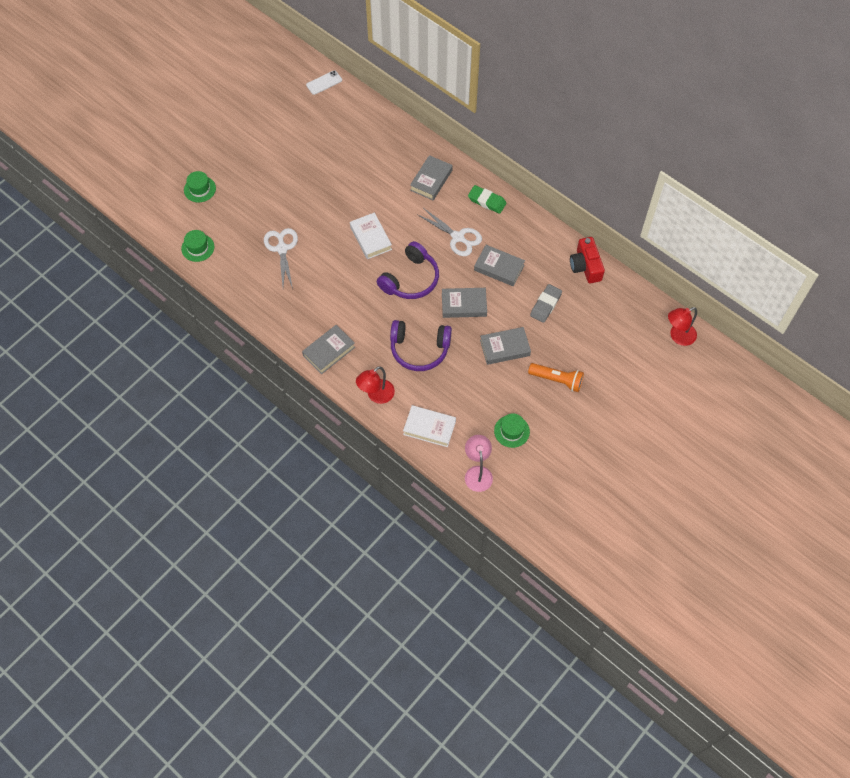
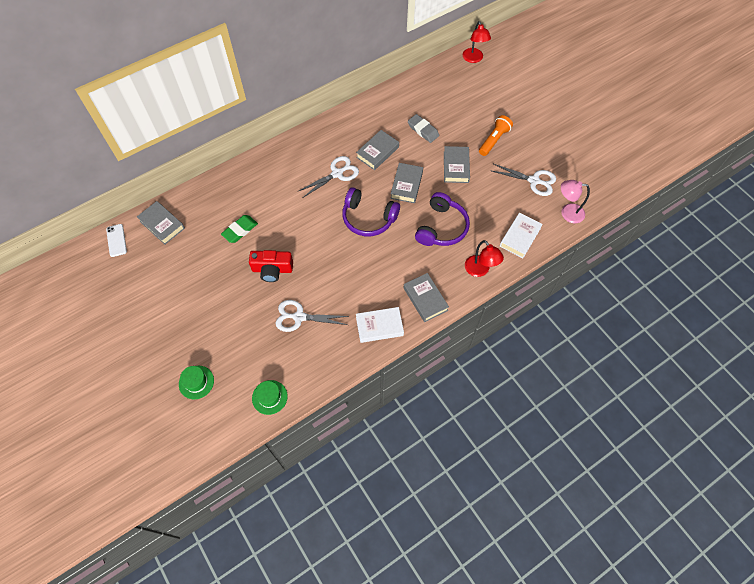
camera: 75 degrees left, 0 degrees up
(370, 238) = (314, 239): white book -> white book (379, 326)
(410, 279) = (368, 218): purple headphones -> purple headphones turned 150 degrees clockwise
(431, 180) = (269, 179): grey book -> grey book (162, 224)
(487, 201) = (307, 145): green eraser -> green eraser (240, 230)
(511, 431) = (534, 181): green hat -> white scissors
(585, 266) = (395, 96): red camera -> red camera (272, 269)

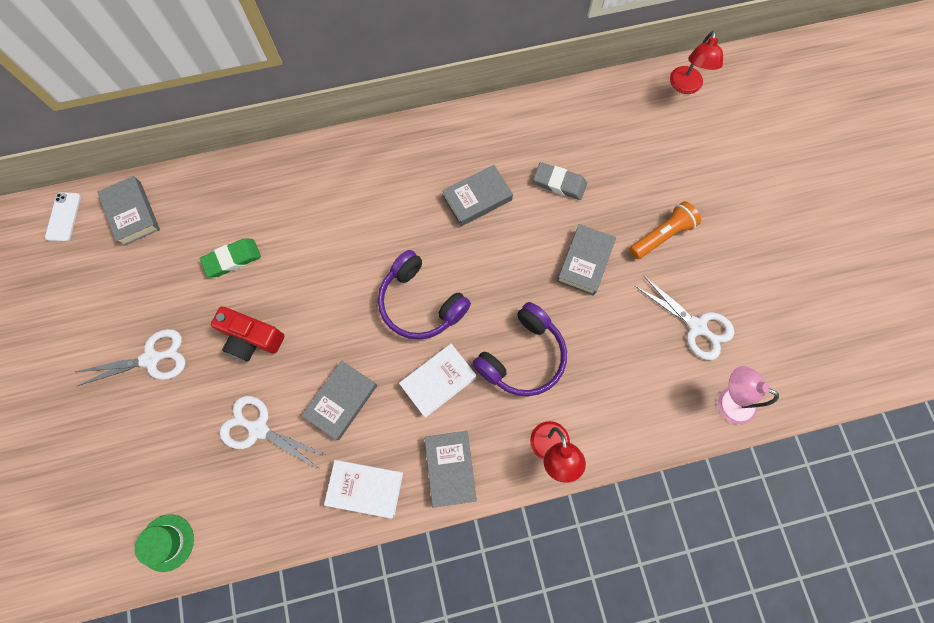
camera: 20 degrees right, 10 degrees up
(196, 382) = (79, 479): green hat -> none
(337, 174) = (404, 214): white scissors -> white scissors (151, 359)
(406, 185) = (498, 267): grey book -> grey book (341, 401)
(423, 130) = (559, 183): grey eraser -> grey eraser turned 45 degrees counterclockwise
(520, 237) = (635, 416): white book -> white book (438, 381)

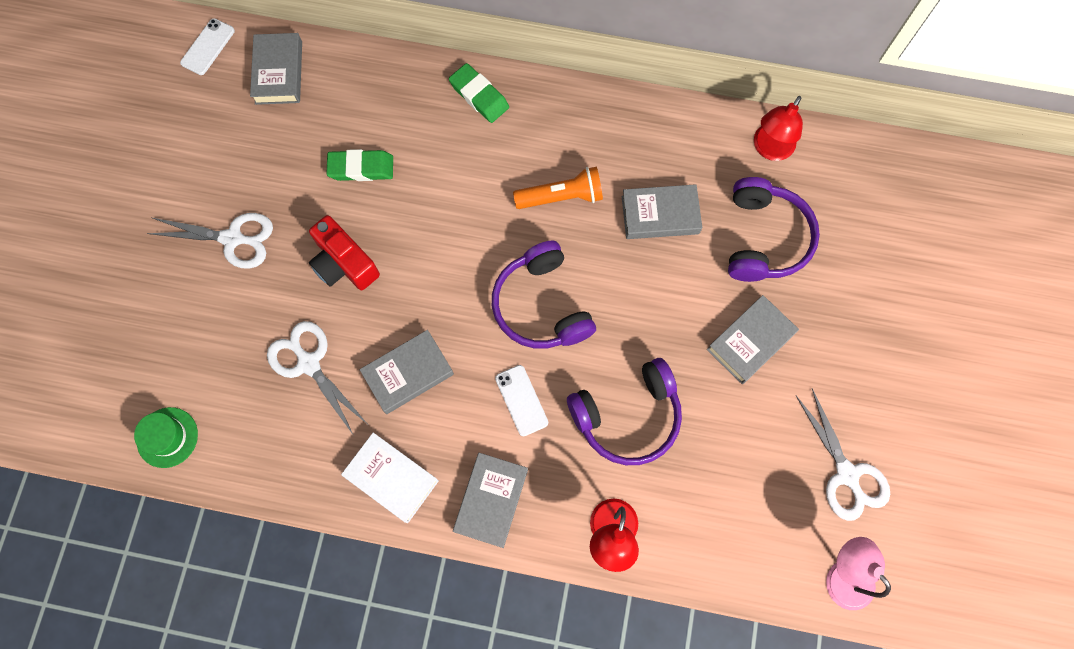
camera: 25 degrees right, 0 degrees up
(301, 167) = (479, 96): none -> green eraser
(438, 381) = (521, 400): white book -> white phone
(559, 183) = (764, 238): grey eraser -> purple headphones
(661, 235) = (856, 351): orange flashlight -> orange flashlight (561, 197)
(685, 87) = (974, 187): red lamp -> red lamp (769, 149)

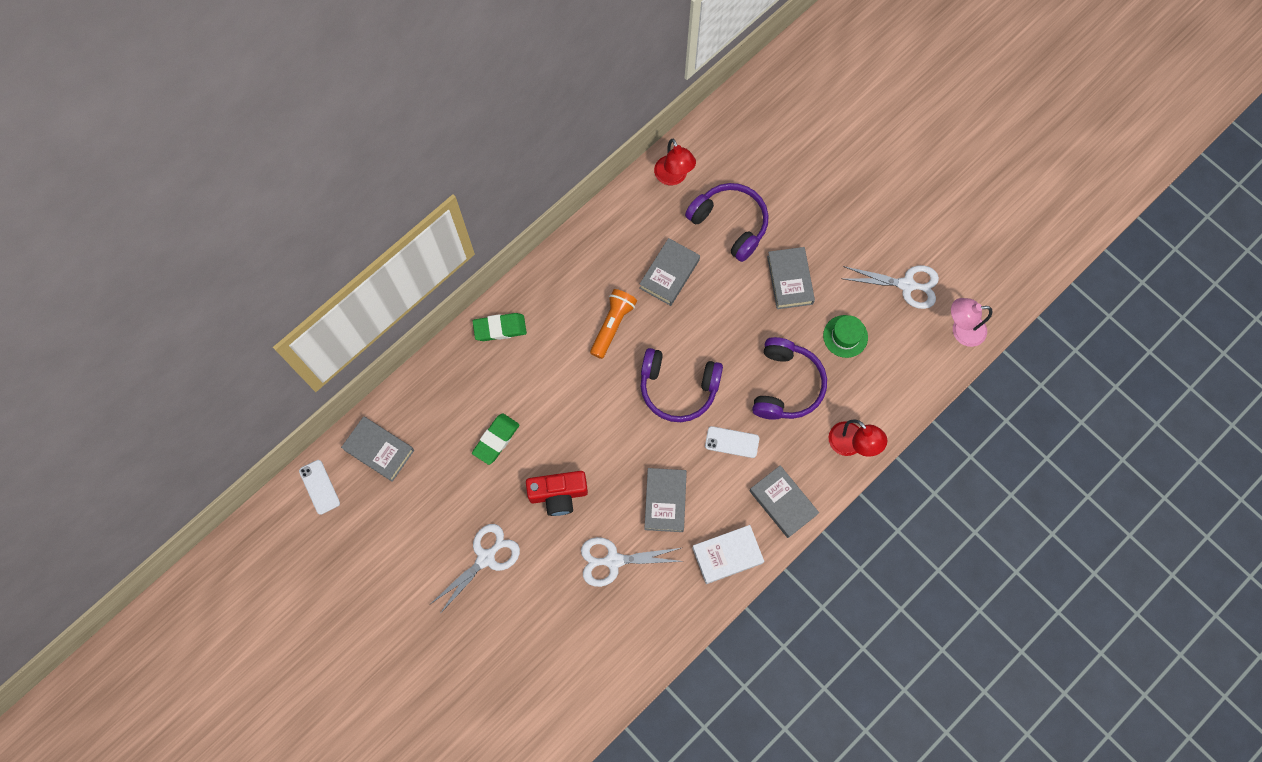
camera: 55 degrees left, 0 degrees up
(167, 437) = (600, 684): green hat -> green hat (845, 336)

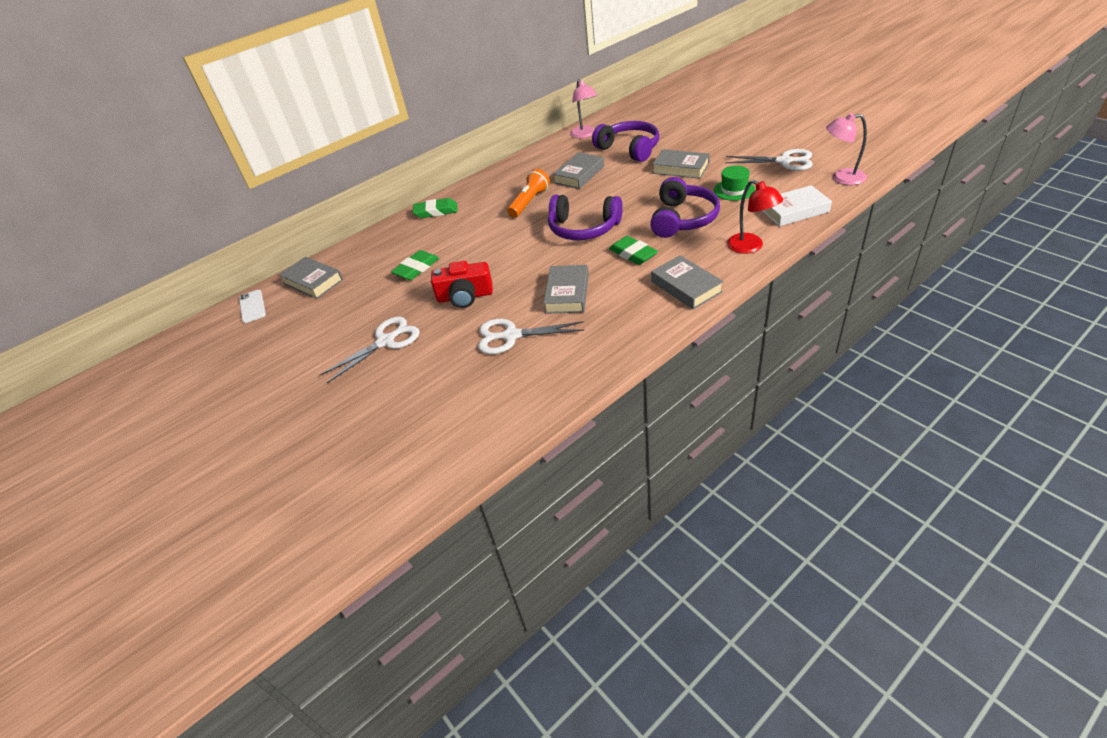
camera: 10 degrees right, 30 degrees down
(673, 177) = (585, 135): red lamp -> pink lamp
(727, 555) = (630, 325): white book -> white book (794, 210)
(732, 442) = (633, 254): white phone -> green eraser
(790, 280) = (681, 168): grey book -> grey book turned 60 degrees counterclockwise

